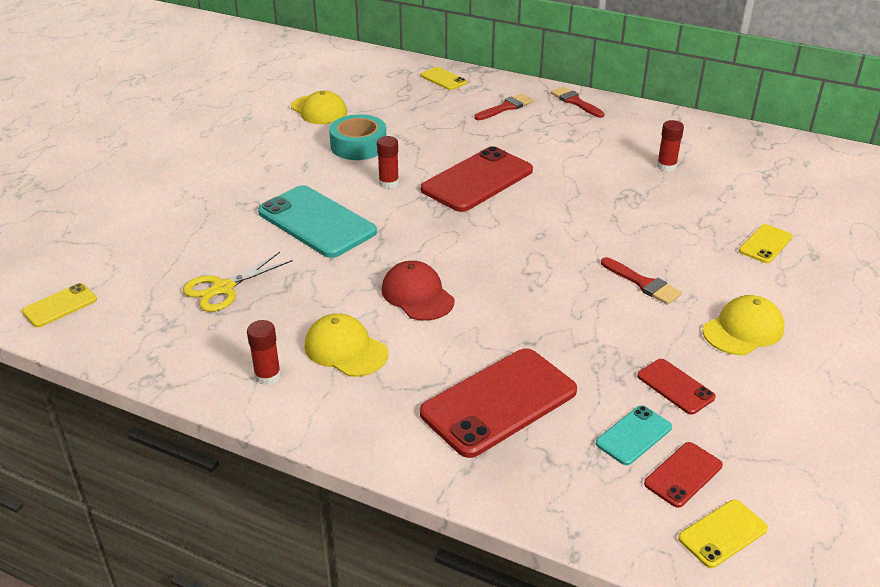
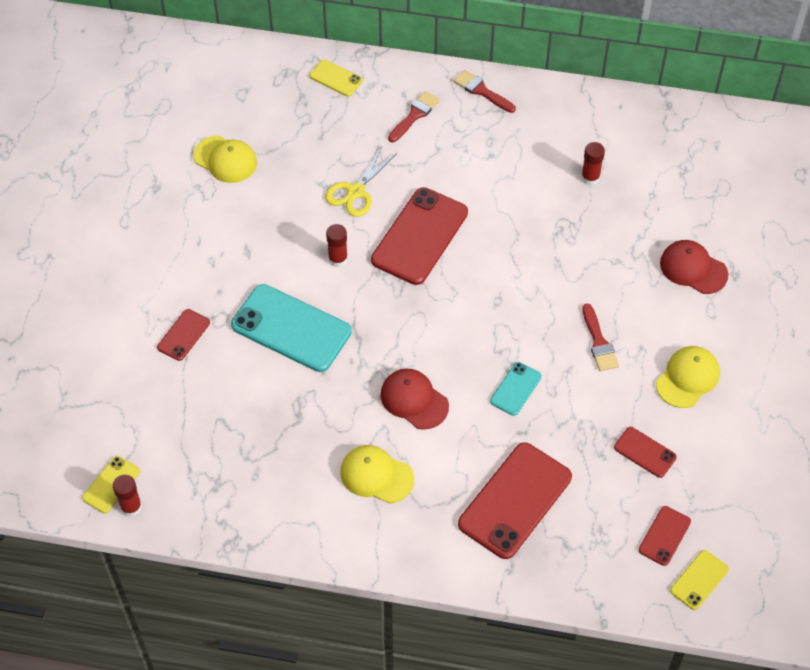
camera: 15 degrees left, 20 degrees up
(209, 210) = (183, 335): none -> red phone
(223, 288) = (244, 431): yellow scissors -> yellow scissors (356, 191)
(267, 376) = (325, 518): red glue stick -> red glue stick (131, 507)
(358, 146) = (288, 209): turquoise tape -> none
(633, 435) = (623, 508): turquoise phone -> turquoise phone (515, 389)
(643, 283) = (599, 342): red brush -> red brush turned 45 degrees clockwise
(765, 244) = (693, 269): yellow phone -> red cap

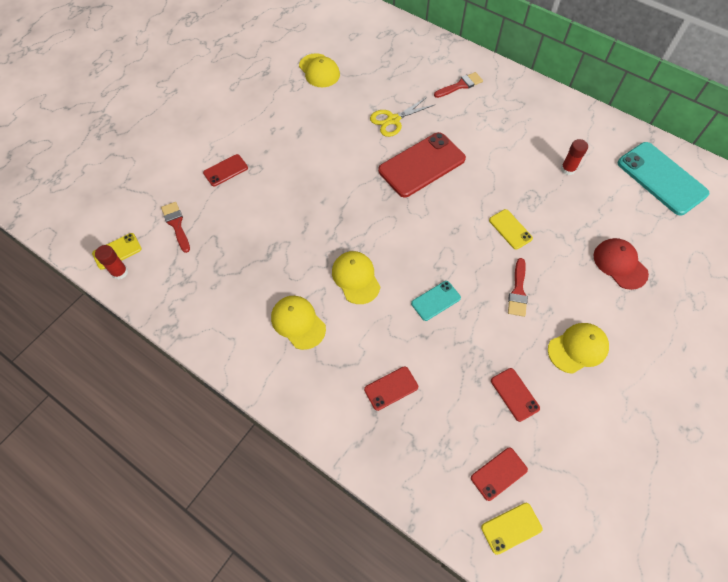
camera: 25 degrees right, 5 degrees up
(291, 328) = (298, 193): turquoise phone -> turquoise phone (661, 178)
(336, 78) = (419, 46): yellow phone -> yellow phone (510, 229)
(338, 259) = (356, 159): red glue stick -> none
(414, 400) = (356, 278): red cap -> yellow cap
(481, 91) = (515, 85): red brush -> red brush (176, 224)
(515, 500) = (391, 388): red phone -> red phone, size x0.49

